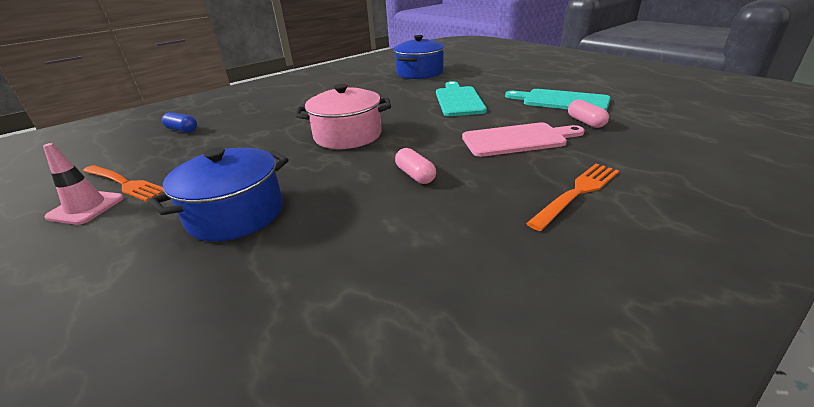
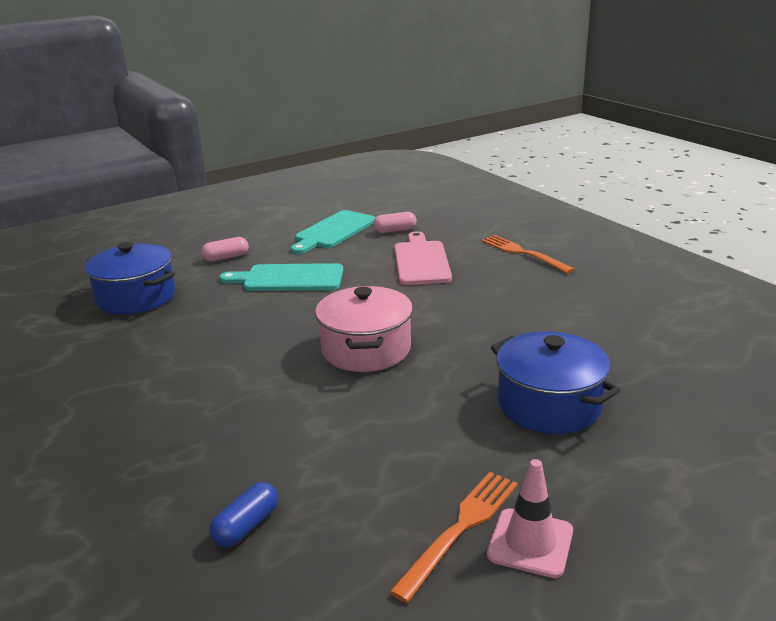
camera: 85 degrees left, 5 degrees down
(415, 175) = (482, 310): pink capsule -> pink capsule (226, 257)

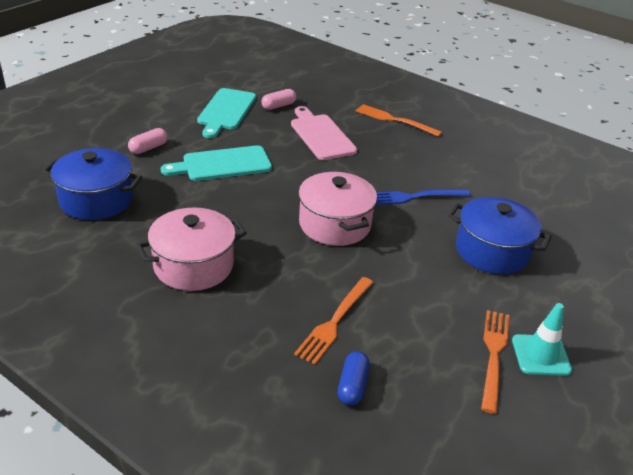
camera: 25 degrees left, 10 degrees up
(177, 369) = (193, 266): none -> pink pot
(282, 451) = (334, 322): none -> orange fork
(486, 333) = (413, 197): none -> blue fork
(530, 543) = (541, 355): pink traffic cone -> turquoise traffic cone

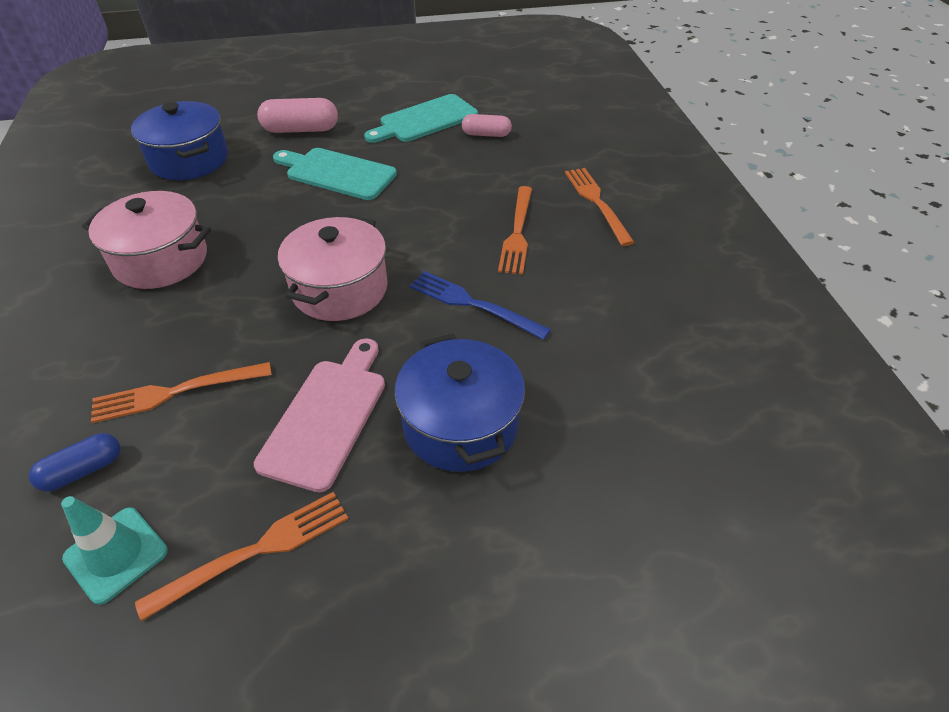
camera: 45 degrees right, 10 degrees up
(148, 148) = (301, 130): pink capsule -> pink capsule, size x1.58
(321, 135) = (481, 184): pink cutting board -> pink cutting board (327, 417)
(380, 153) = (517, 233): none -> orange fork
(541, 355) = (304, 597): turquoise traffic cone -> turquoise traffic cone (116, 554)

